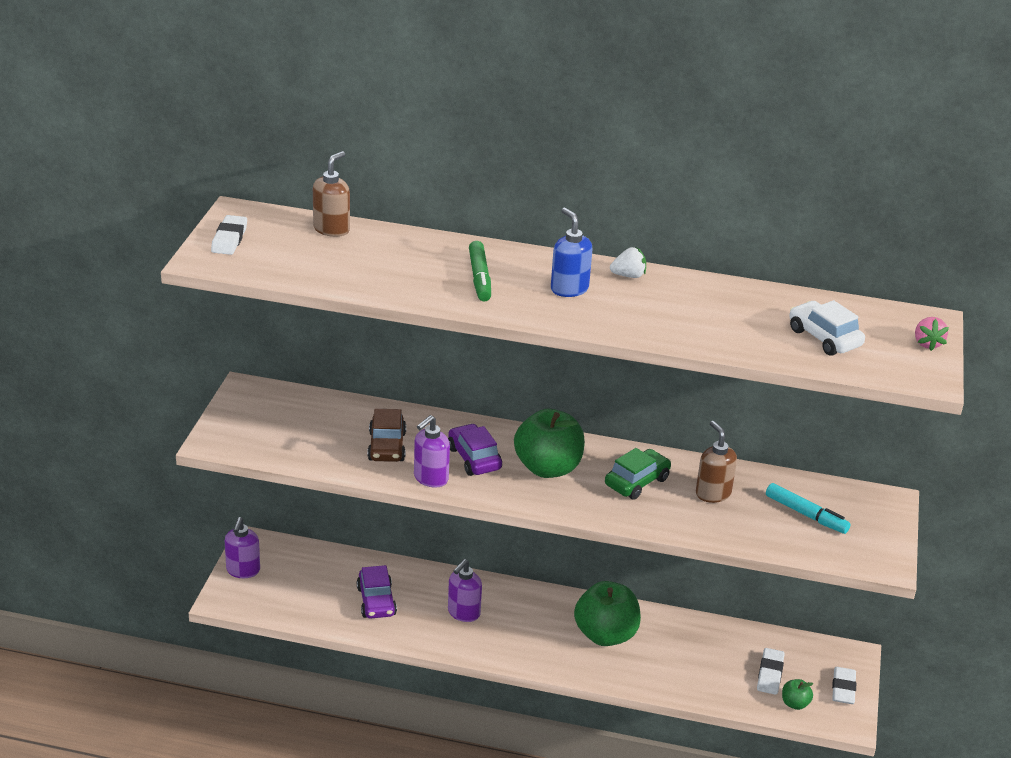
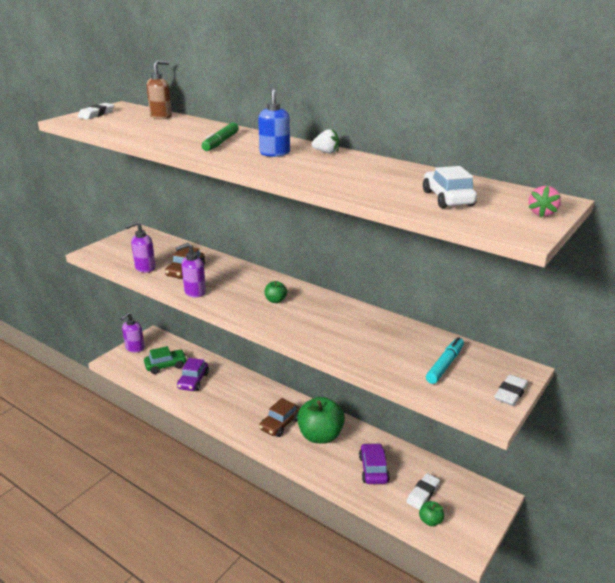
camera: 25 degrees right, 5 degrees down
(463, 613) = (239, 400): purple soap dispenser -> purple soap dispenser (145, 268)
(474, 458) = (233, 287): purple car -> purple car (373, 469)
(543, 633) = (280, 424): none -> brown car
(548, 468) = (275, 300): green apple -> green apple, size x0.45
(637, 482) = (330, 320): green car -> green car (166, 366)
(712, 493) = (380, 337): brown soap dispenser -> none
(805, 514) = (444, 365): turquoise marker -> turquoise marker turned 120 degrees counterclockwise
(843, 688) = (476, 520): white eraser -> white eraser (510, 393)

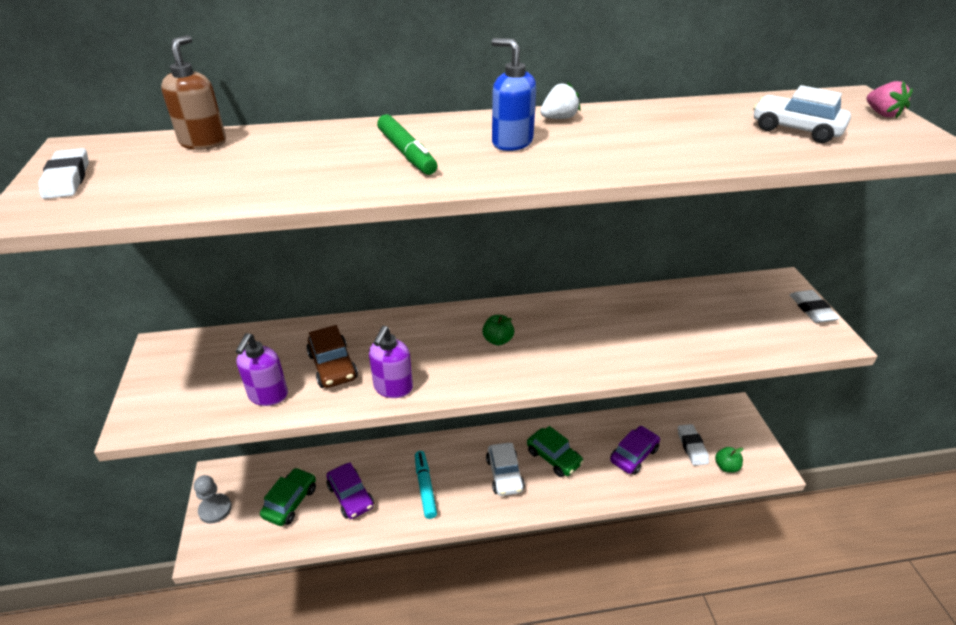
camera: 45 degrees left, 10 degrees up
(134, 348) = (215, 509): purple soap dispenser -> grey pawn
(280, 424) = (504, 474): brown car -> white car
(320, 436) = (553, 457): green apple -> green car
(373, 469) = (634, 455): purple car -> purple car turned 90 degrees clockwise
(444, 365) = (737, 314): turquoise marker -> turquoise marker (425, 487)

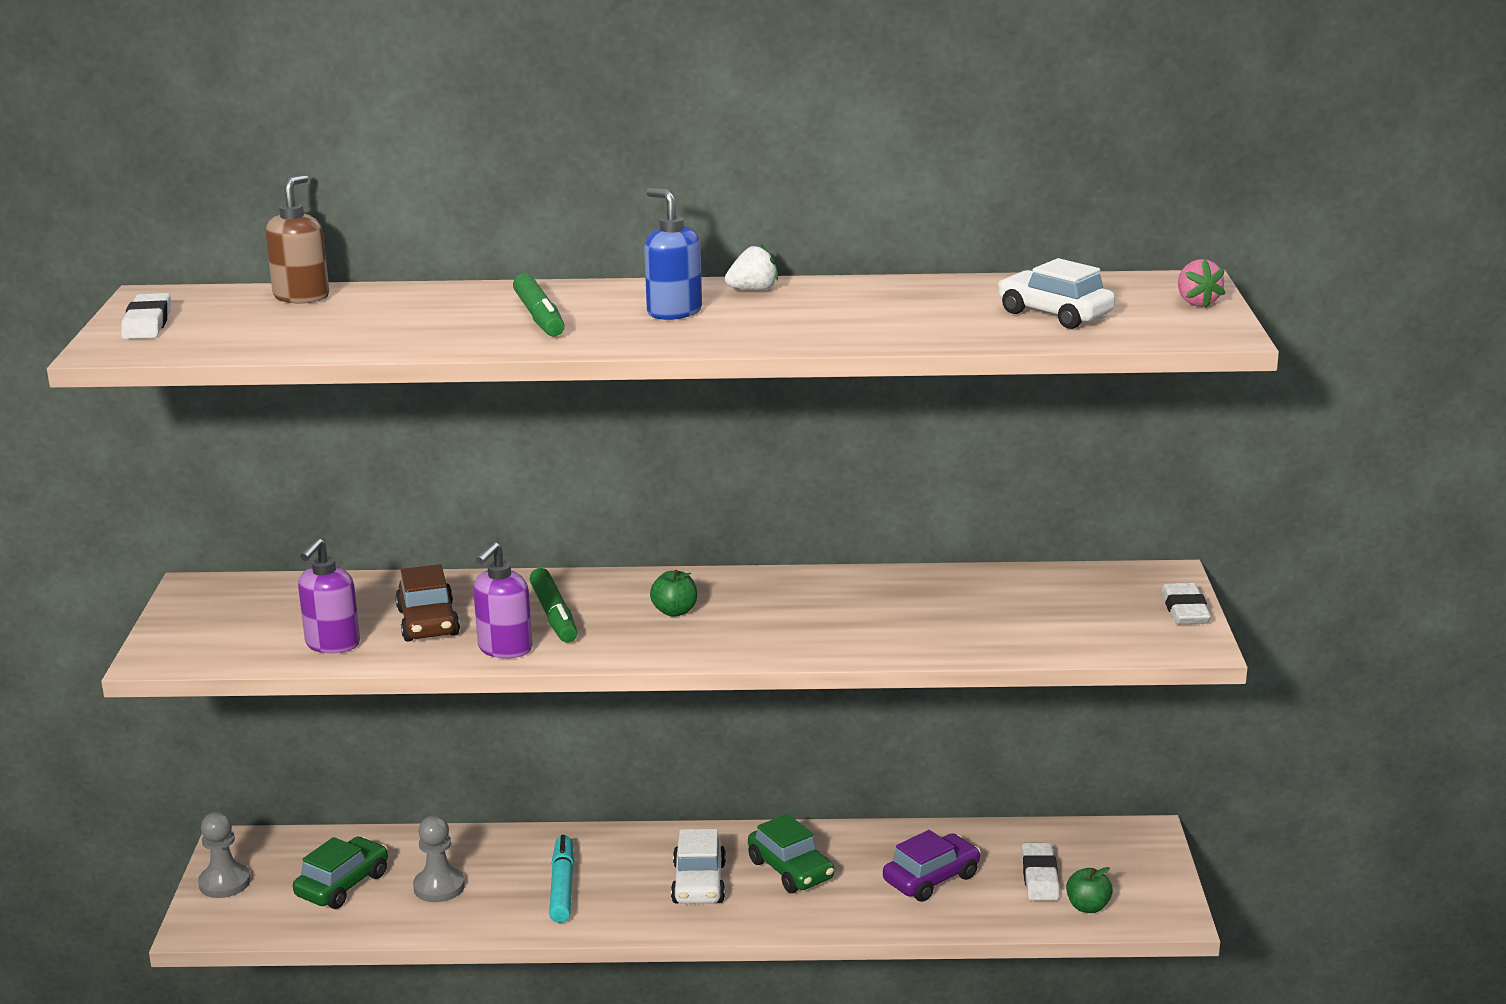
camera: 10 degrees right, 15 degrees down
(350, 496) = (439, 887): purple car -> grey pawn
(418, 351) = (554, 615): none -> green marker

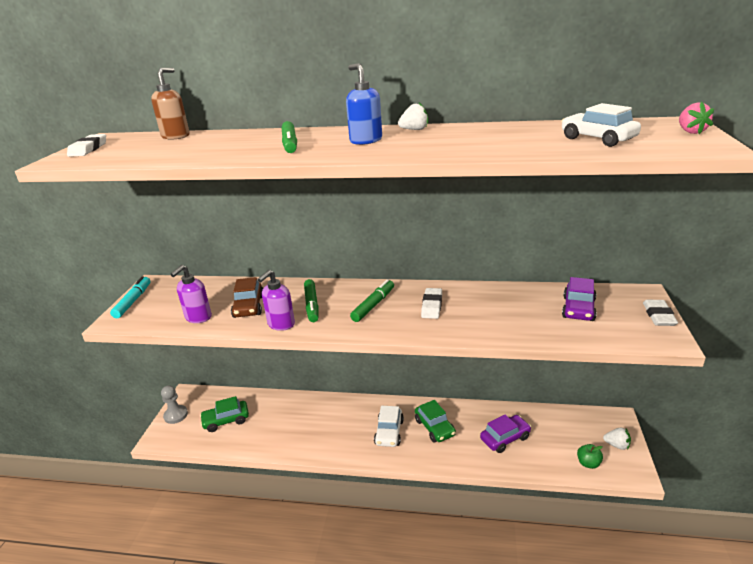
camera: 10 degrees right, 5 degrees up
(343, 885) = (226, 420): green car -> green car turned 150 degrees counterclockwise
(439, 887) = (268, 425): grey pawn -> none
(562, 887) = (324, 429): turquoise marker -> turquoise marker (133, 301)
(674, 611) = (373, 305): green apple -> green marker
(1039, 877) = (561, 442): white eraser -> white eraser (431, 306)
(1050, 604) = (578, 309): none -> purple car
(1142, 876) = (617, 445): none -> white strawberry

